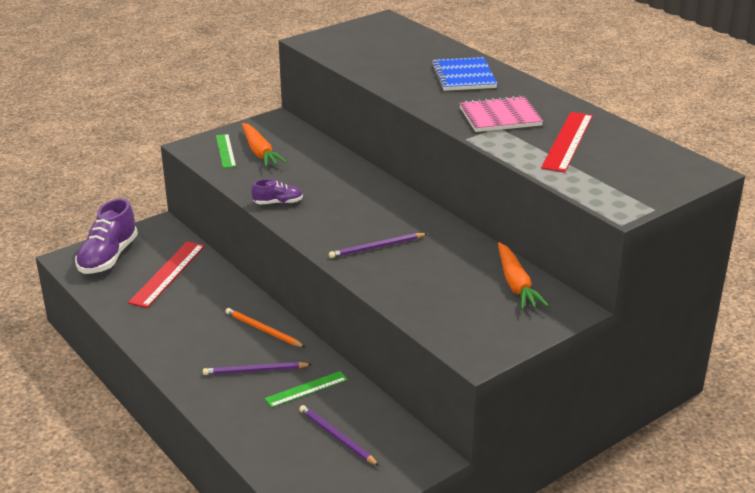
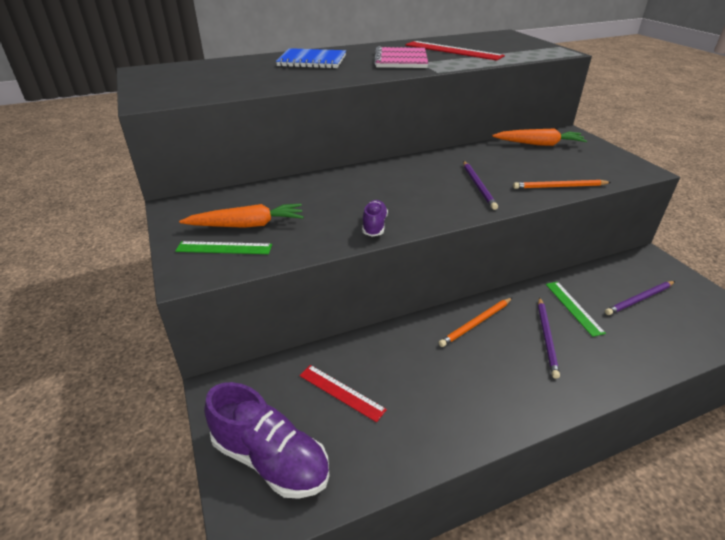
camera: 75 degrees left, 5 degrees up
(167, 273) = (341, 392): red ruler -> red ruler, size x0.63
(399, 295) = (559, 187): none -> orange pencil

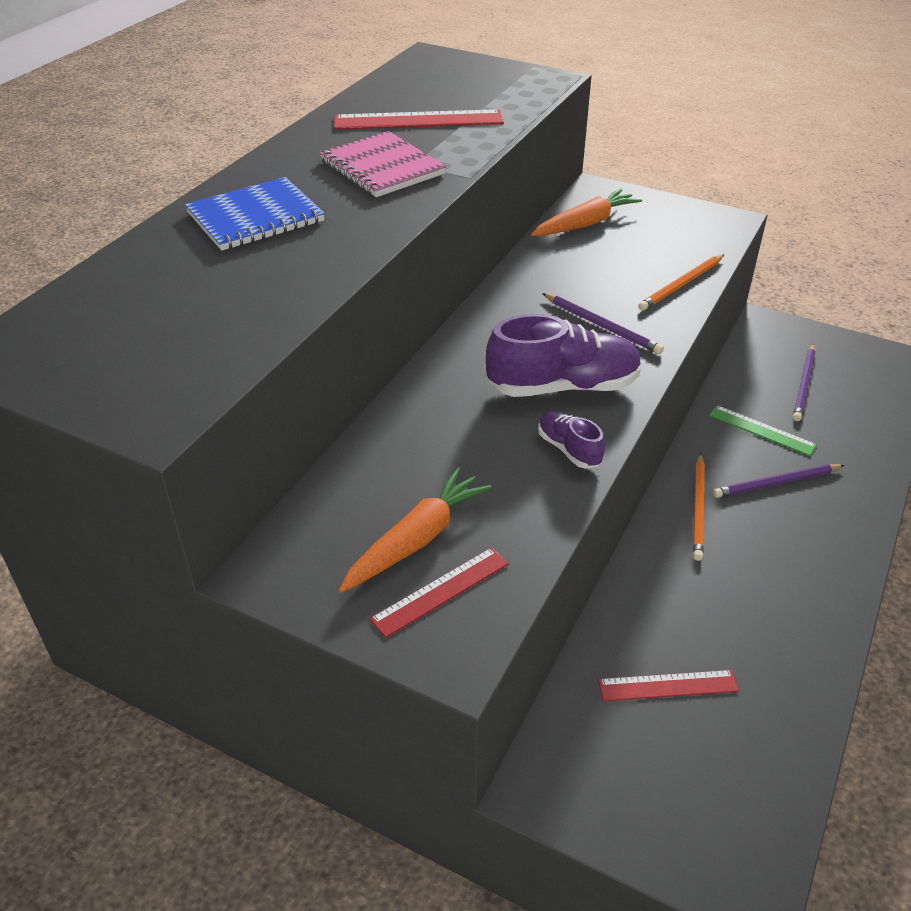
camera: 40 degrees left, 5 degrees up
(224, 248) = (441, 591): green ruler -> red ruler
(270, 459) = (693, 812): purple shoe -> purple shoe (563, 387)
(546, 338) = (776, 483): purple pencil -> purple pencil turned 105 degrees clockwise

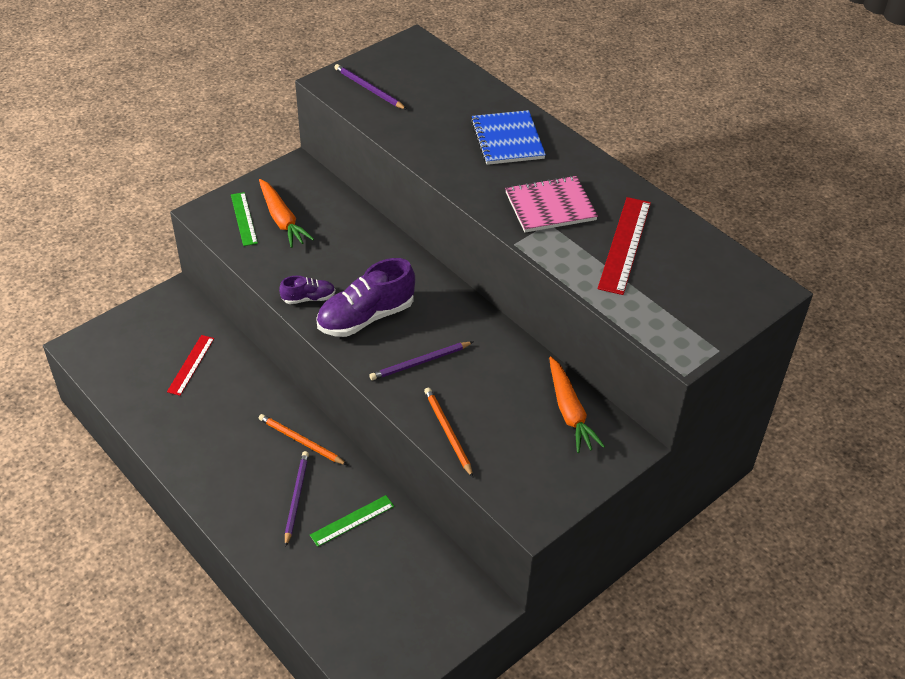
camera: 110 degrees right, 5 degrees up
(441, 591) = (243, 219): red ruler -> green ruler
(563, 387) = (366, 317): purple shoe -> purple shoe turned 45 degrees clockwise
(804, 384) = (388, 583): purple pencil -> purple pencil (369, 89)

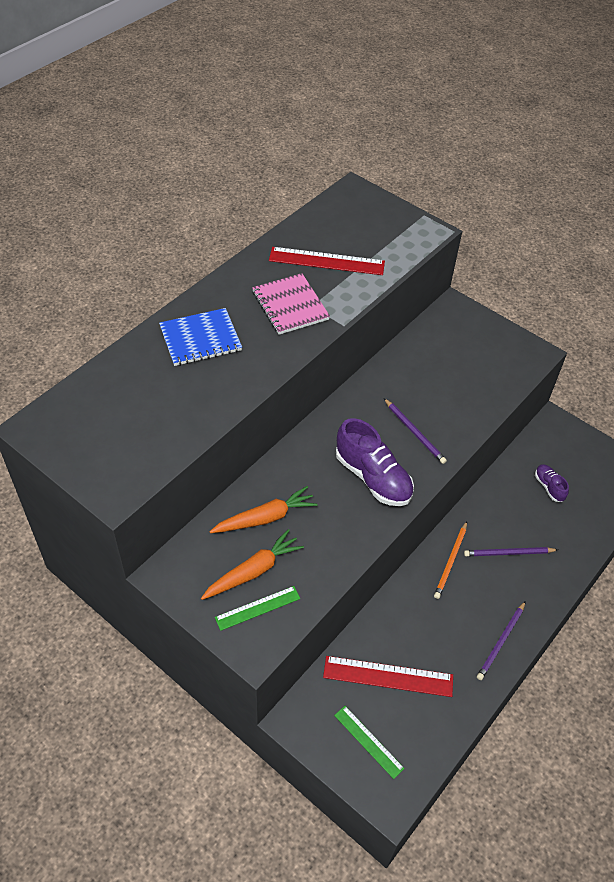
camera: 100 degrees left, 5 degrees up
(190, 365) = (388, 676): red ruler -> red ruler, size x1.59
(308, 298) = (361, 526): purple shoe -> purple shoe (549, 487)
(352, 520) = (515, 510): green ruler -> green ruler (368, 741)
(369, 89) = (126, 456): purple pencil -> purple pencil (501, 642)
(447, 432) = (480, 407): orange pencil -> none
(569, 412) = (435, 338): orange carrot -> orange carrot (265, 518)

